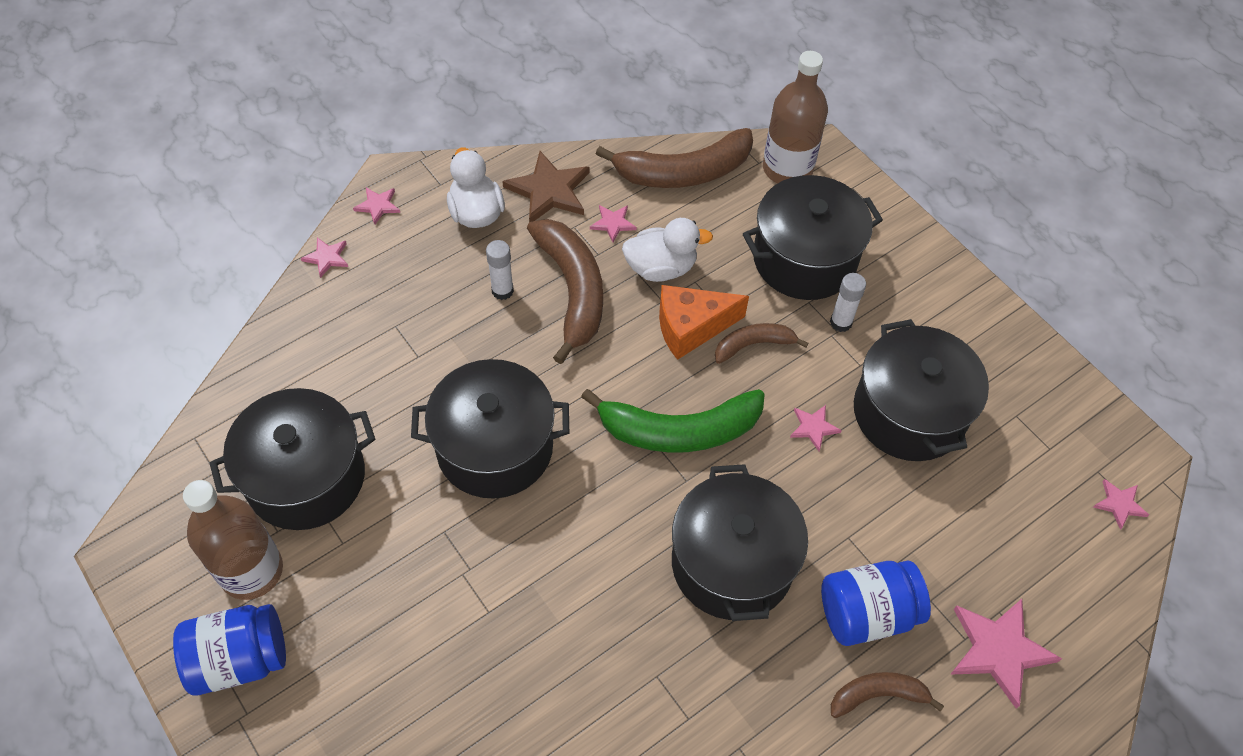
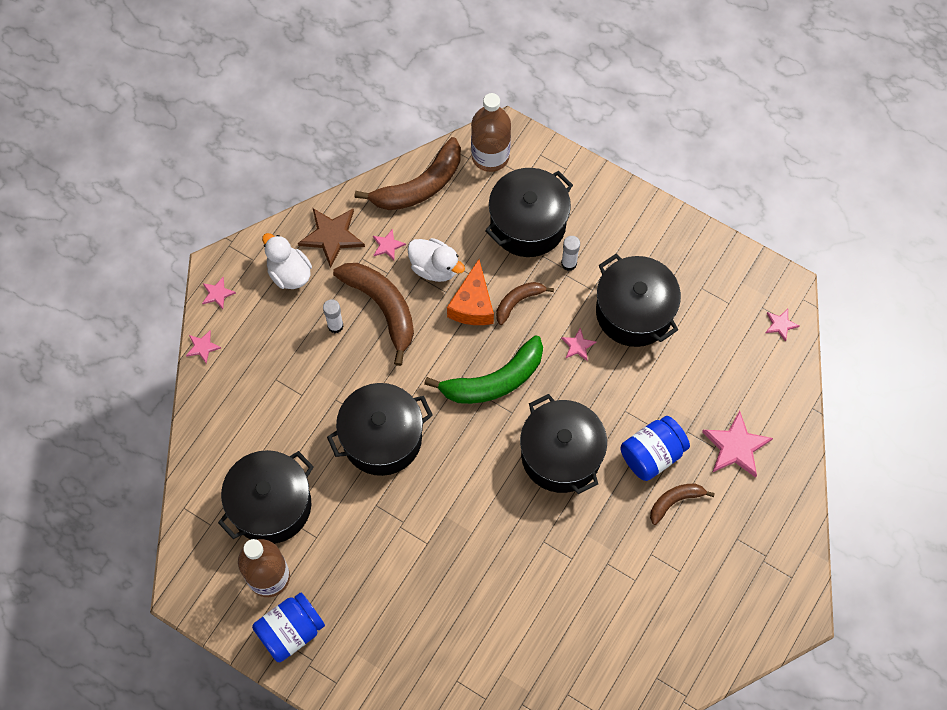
camera: 20 degrees left, 10 degrees up
(661, 268) = (434, 267): white duck -> white duck turned 60 degrees clockwise
(691, 327) = (473, 305): orange cheese -> orange cheese turned 45 degrees counterclockwise

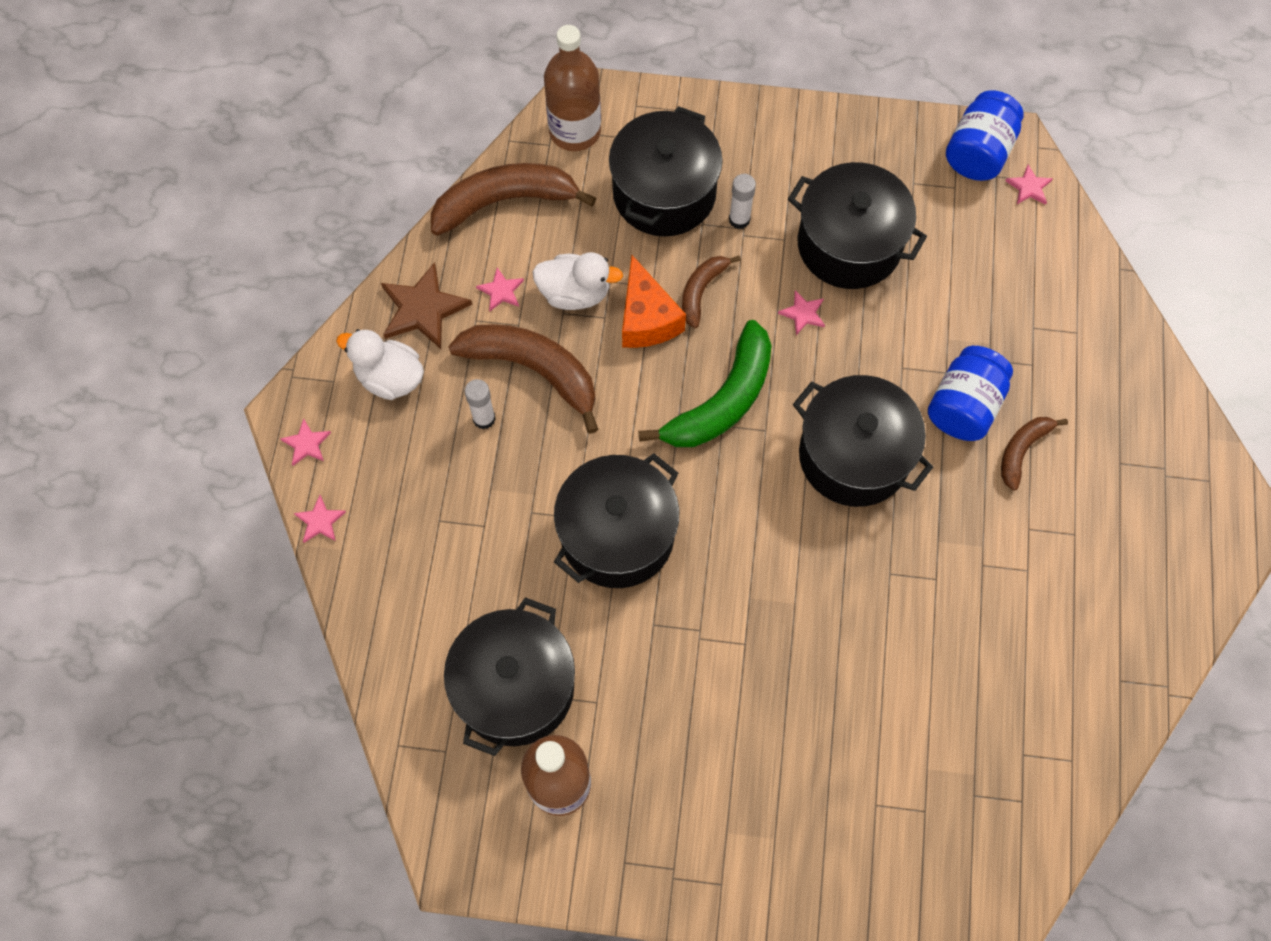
camera: 25 degrees left, 0 degrees up
(291, 631) = (626, 844): blue jar -> blue jar (978, 152)
(419, 186) = (504, 202): brown banana -> brown banana turned 135 degrees counterclockwise
(736, 446) = (1057, 353): pink star -> none

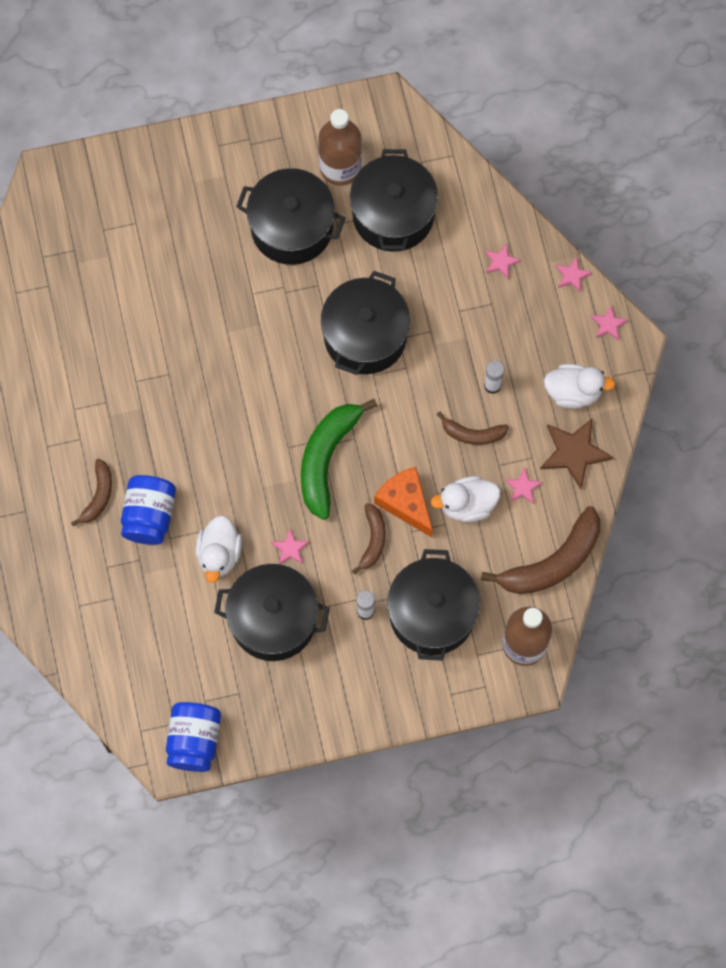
camera: 160 degrees right, 5 degrees up
(533, 370) = (472, 434): brown banana -> brown banana, size x0.55
(853, 456) = (218, 449): black pot -> black pot (292, 227)
(890, 335) = (219, 554): none -> white duck
(1029, 187) = (145, 722): pink star -> pink star (501, 261)

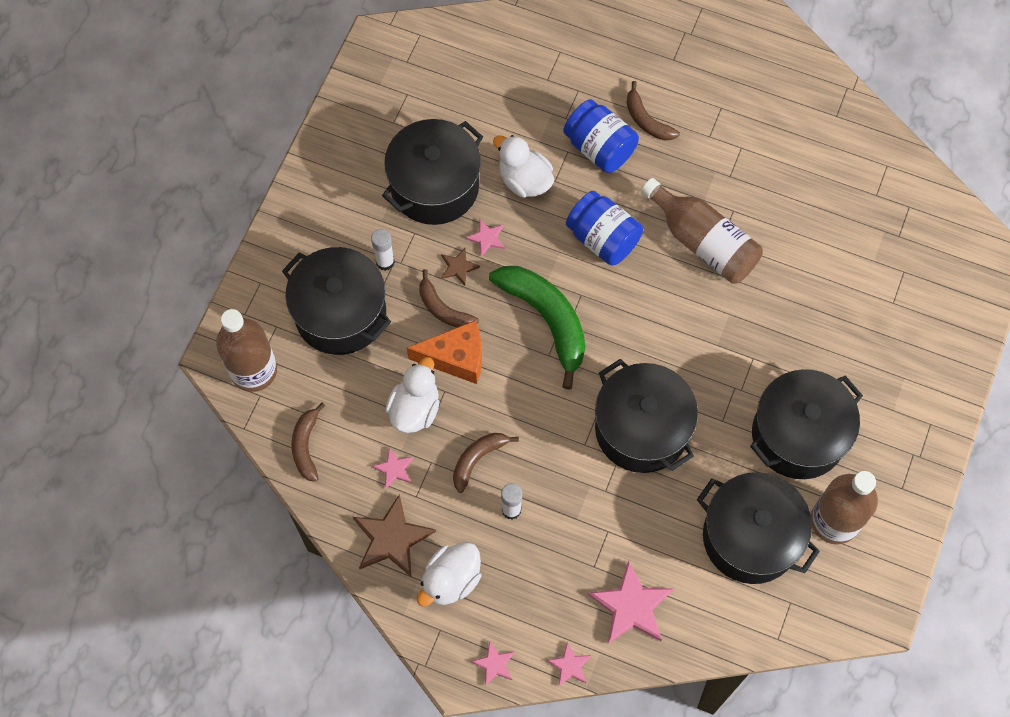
camera: 125 degrees right, 5 degrees down
(179, 386) = (703, 242): none -> brown bottle
(194, 740) = (381, 67): blue jar -> blue jar (603, 239)
(330, 553) = (458, 267): none -> brown star
(501, 261) = (631, 606): pink star -> pink star, size x1.93
(552, 562) = (306, 446): brown banana -> brown banana, size x0.55

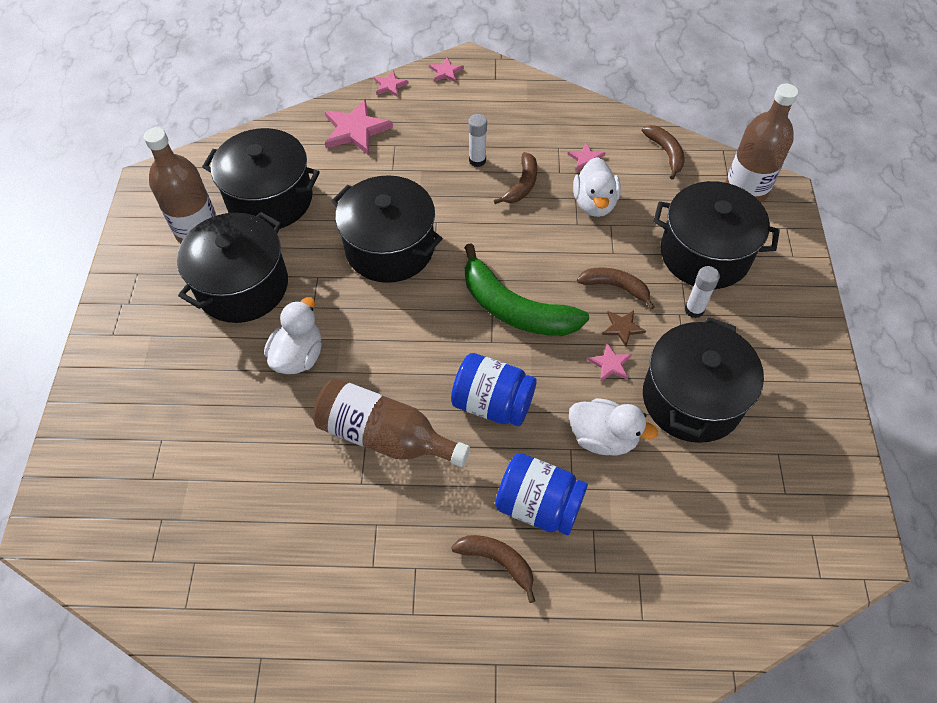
camera: 160 degrees right, 10 degrees down
(392, 538) = (561, 117): brown star -> none
(451, 580) = (502, 106): white duck -> white duck (298, 356)
(456, 358) = (581, 251): orange cheese -> none

